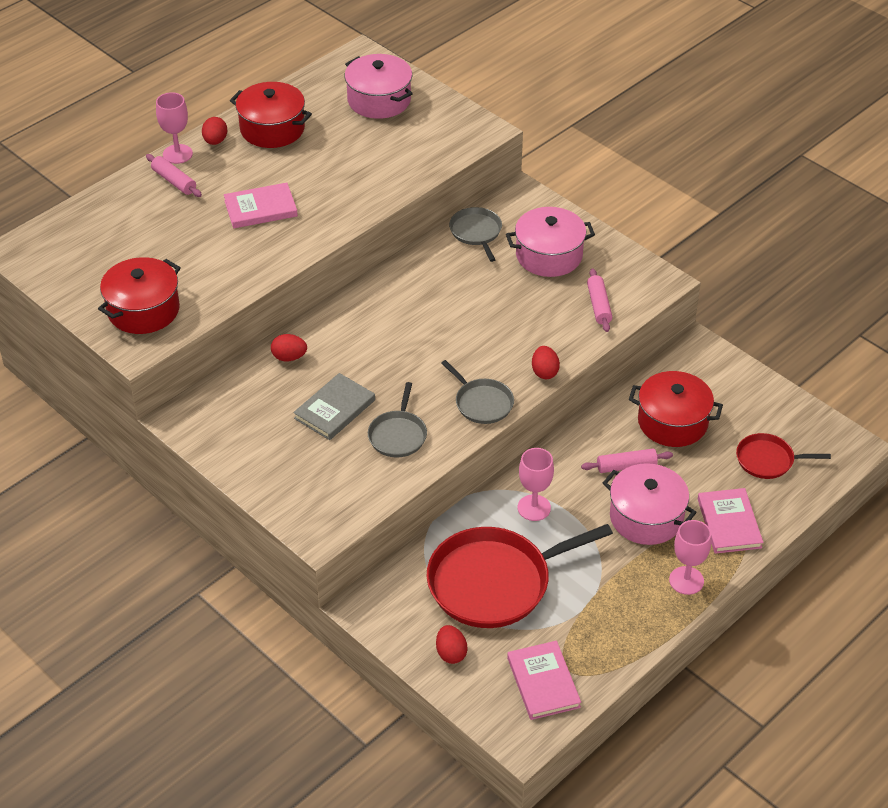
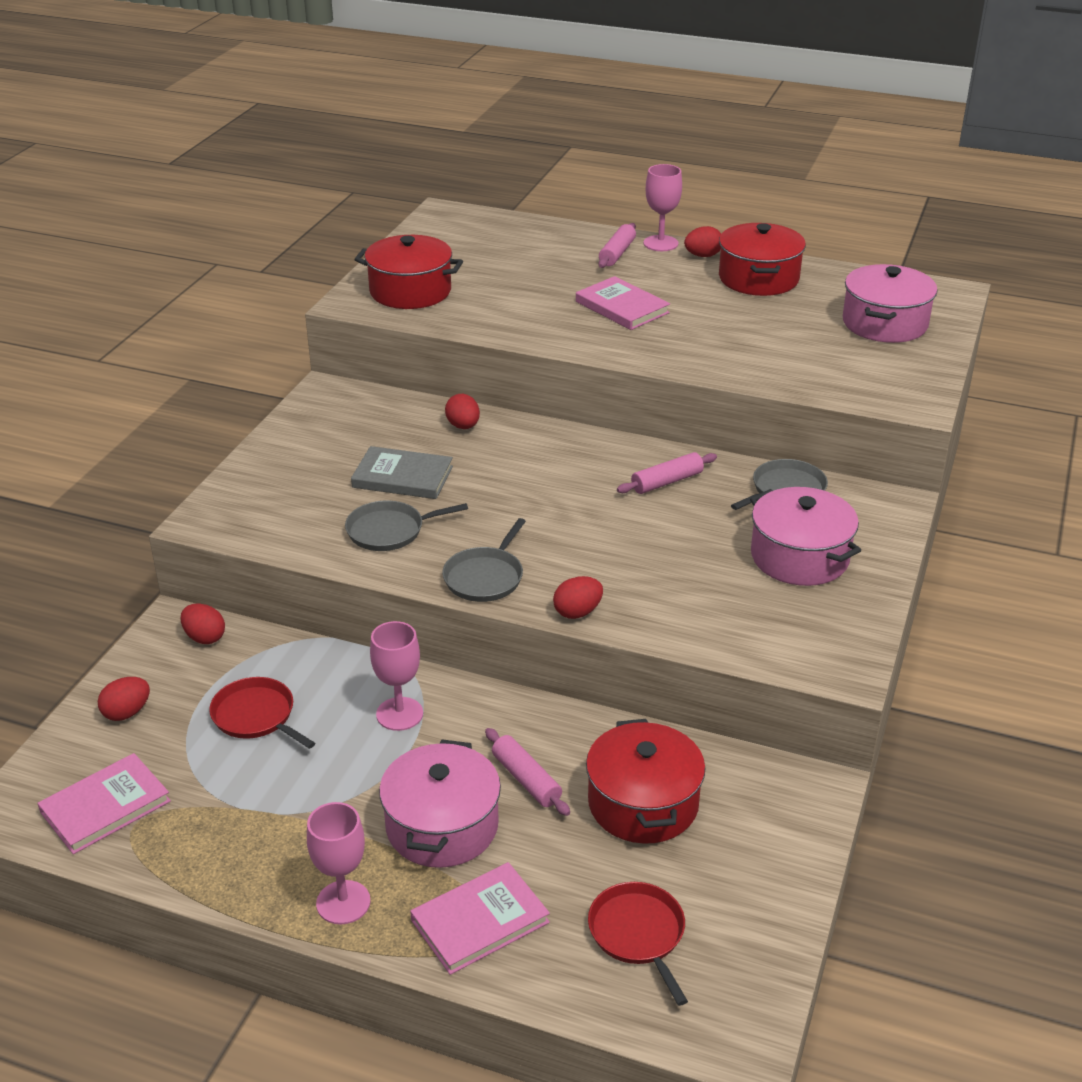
camera: 65 degrees right, 10 degrees down
(390, 591) = (205, 637): none -> red egg
(495, 582) = (256, 716): red pan -> red pan, size x0.50
(599, 305) = (743, 625): pink rolling pin -> pink rolling pin (667, 482)

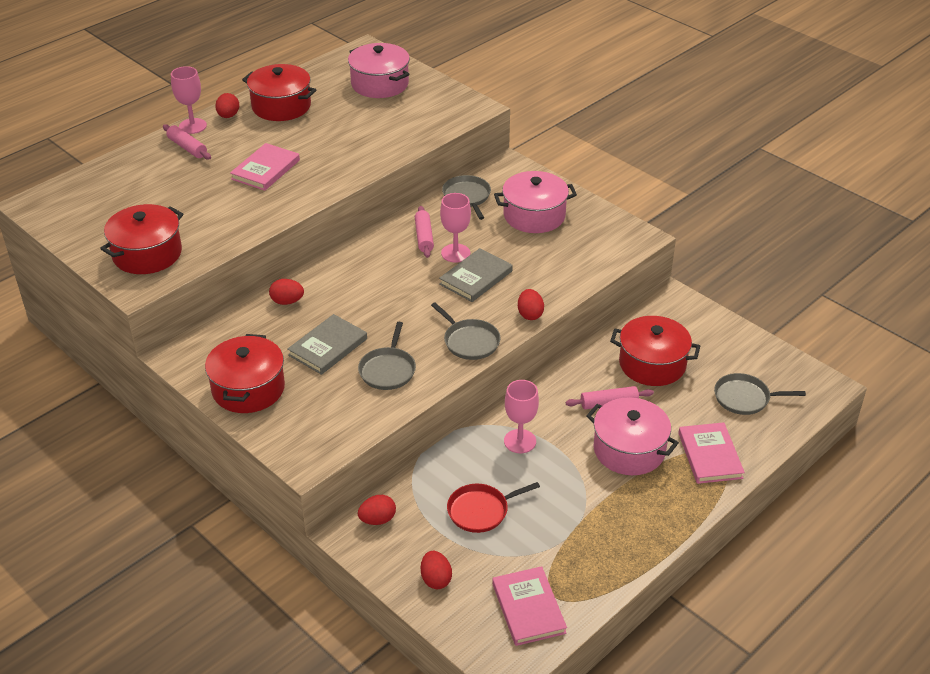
camera: 65 degrees left, 5 degrees up
(299, 449) = (248, 388): none -> red pot
(343, 902) = (670, 509): pink goblet -> pink goblet (455, 253)
(618, 546) = (476, 278): none -> grey book
(622, 307) = (265, 170): pink book -> pink book turned 45 degrees counterclockwise
(638, 934) = (745, 398): red pan -> grey pan

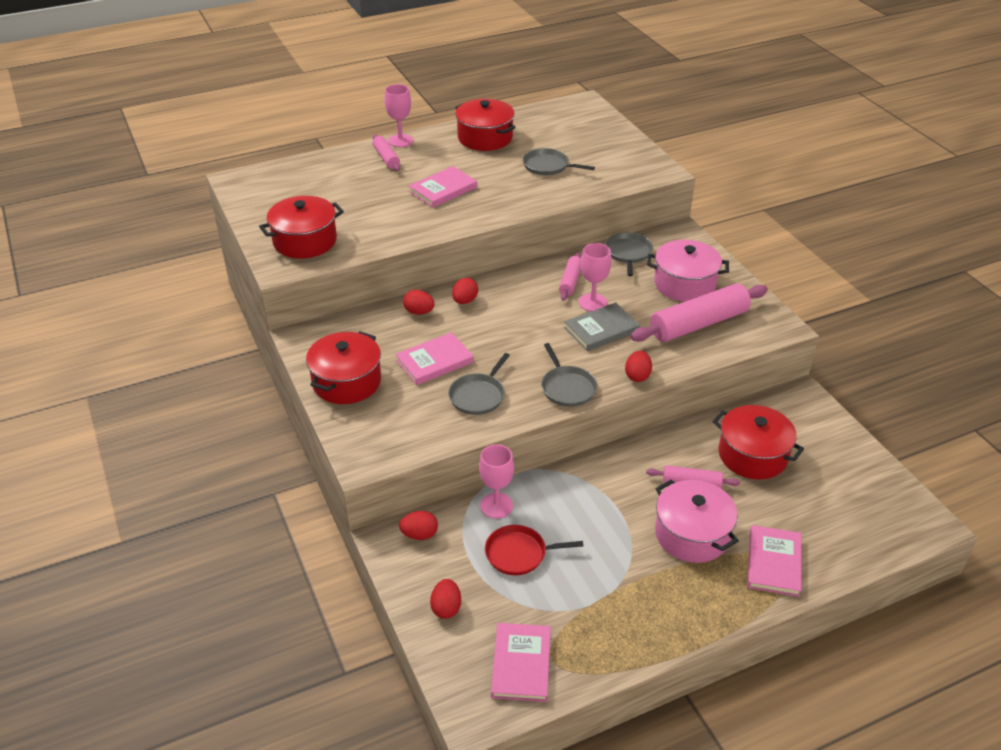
camera: 20 degrees right, 0 degrees up
(228, 116) = (435, 138): red egg -> red egg (465, 301)
(328, 347) = (434, 361): grey book -> pink book
(380, 84) = (583, 134): pink pot -> none
(520, 441) = (587, 496): pink goblet -> pink goblet (496, 506)
(564, 251) = (698, 324): none -> pink rolling pin
(745, 398) = (836, 514): grey pan -> grey pan (548, 166)

